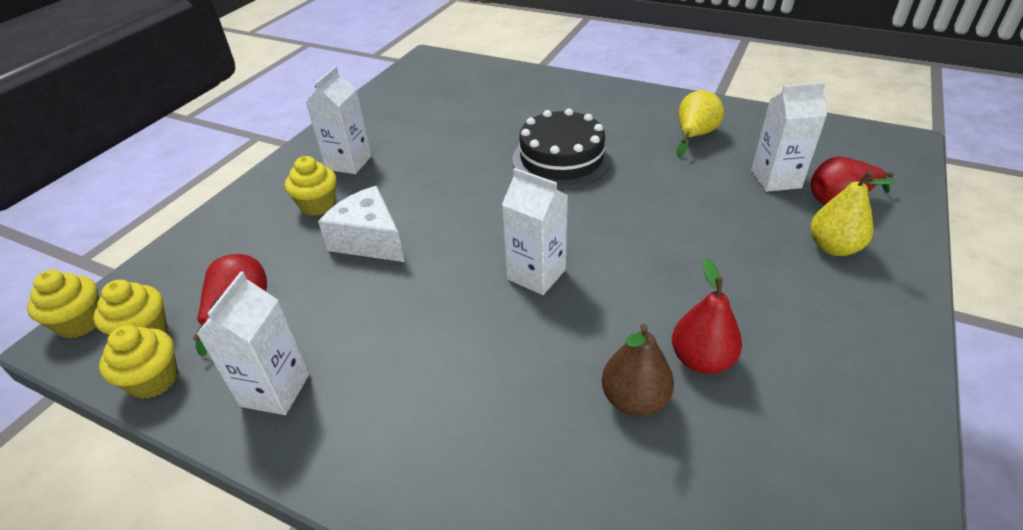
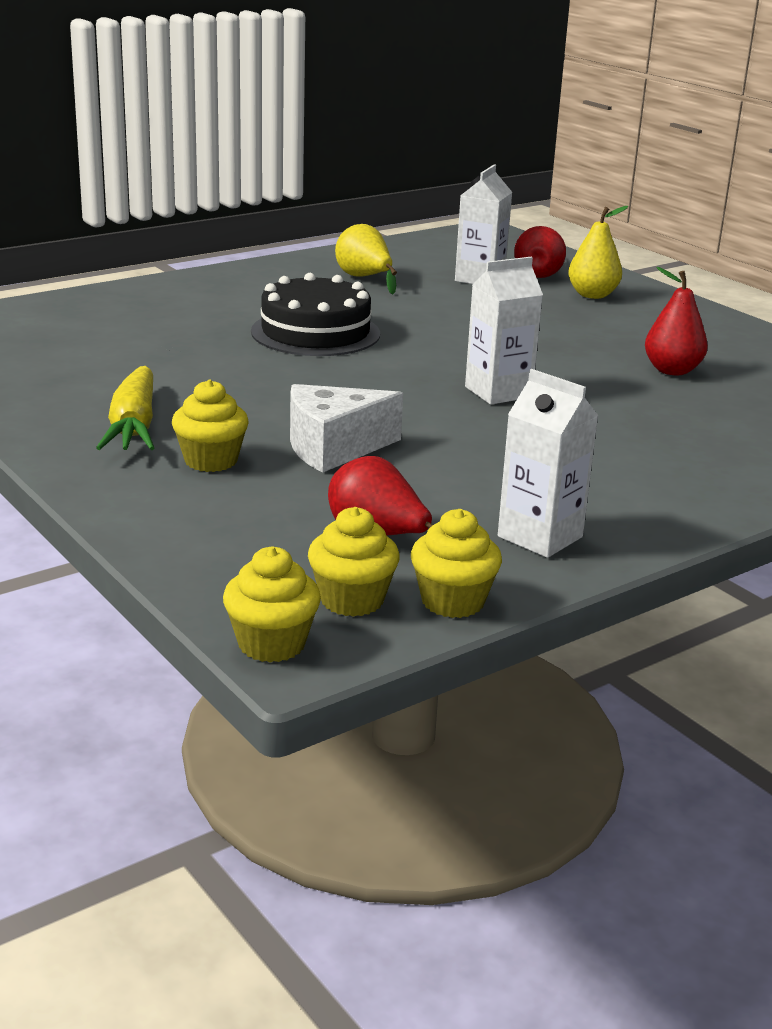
camera: 65 degrees left, 15 degrees down
(348, 163) = (133, 426): white carton -> yellow carrot
(634, 399) = (693, 402): brown pear -> none

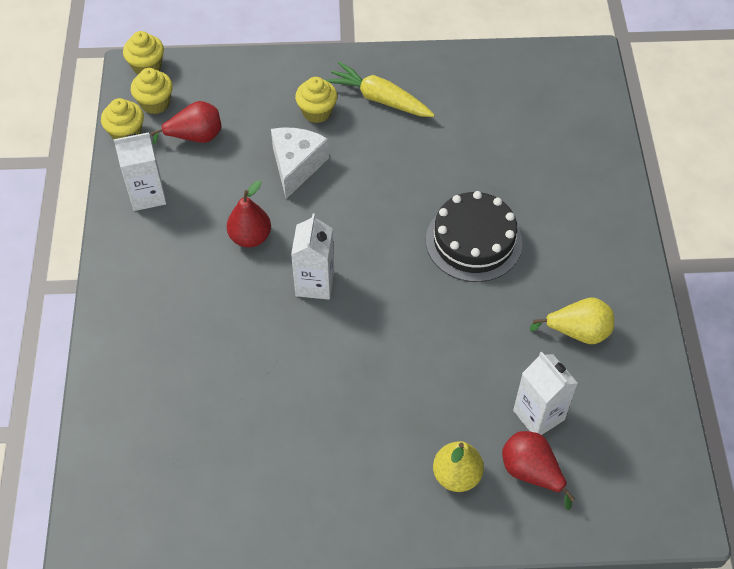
camera: 125 degrees right, 30 degrees up
(672, 370) = (281, 410): red pear -> red pear (250, 237)

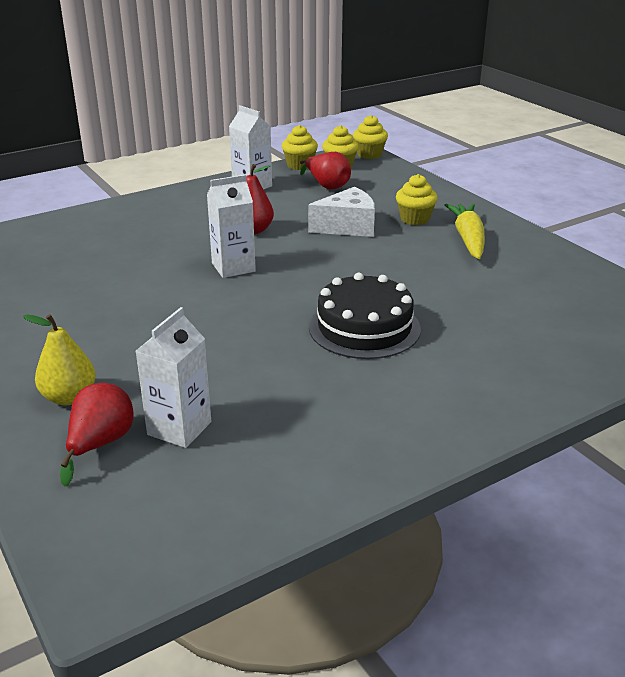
camera: 60 degrees right, 25 degrees down
(578, 332) = (314, 424): yellow pear -> none

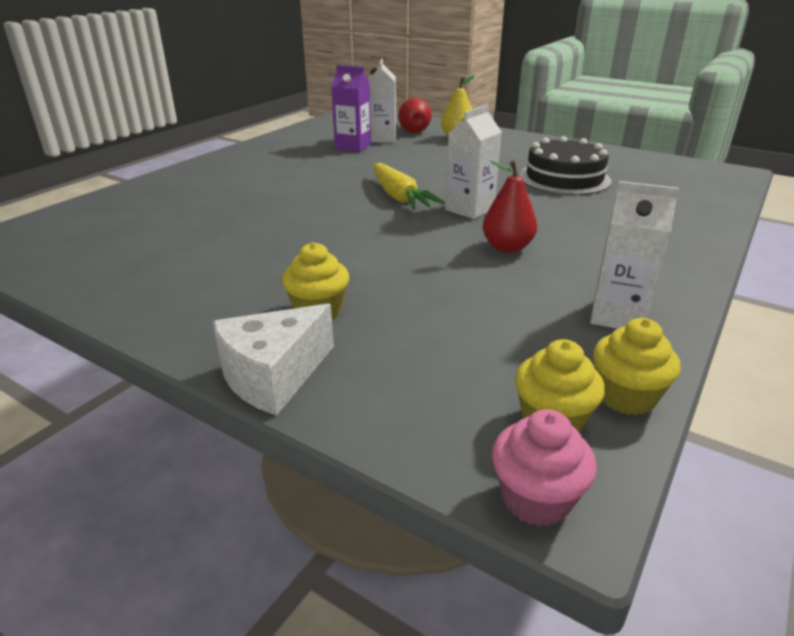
camera: 155 degrees right, 0 degrees up
(245, 414) = (353, 147): none -> purple carton
(327, 186) = (509, 349): red pear -> none
(348, 227) = (402, 276): white cheese -> white cheese (273, 376)
(364, 327) = (310, 190): black cake -> black cake (564, 178)
(369, 154) = (536, 499): yellow cupcake -> pink cupcake
(468, 239) = (230, 293): yellow carrot -> yellow carrot (399, 197)

